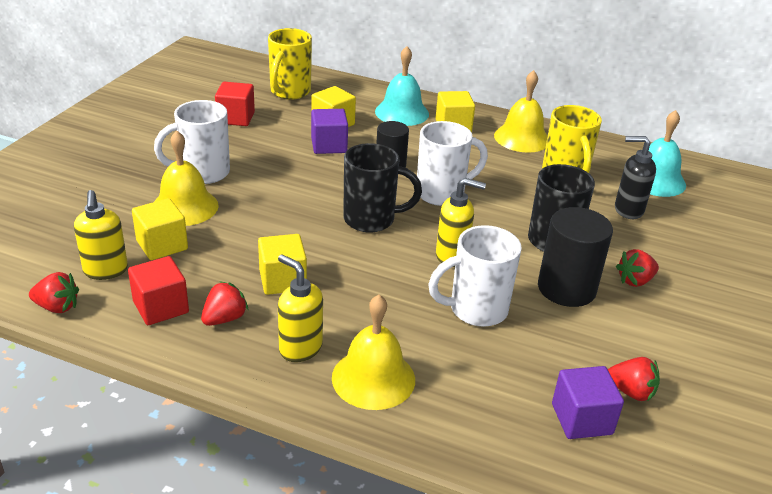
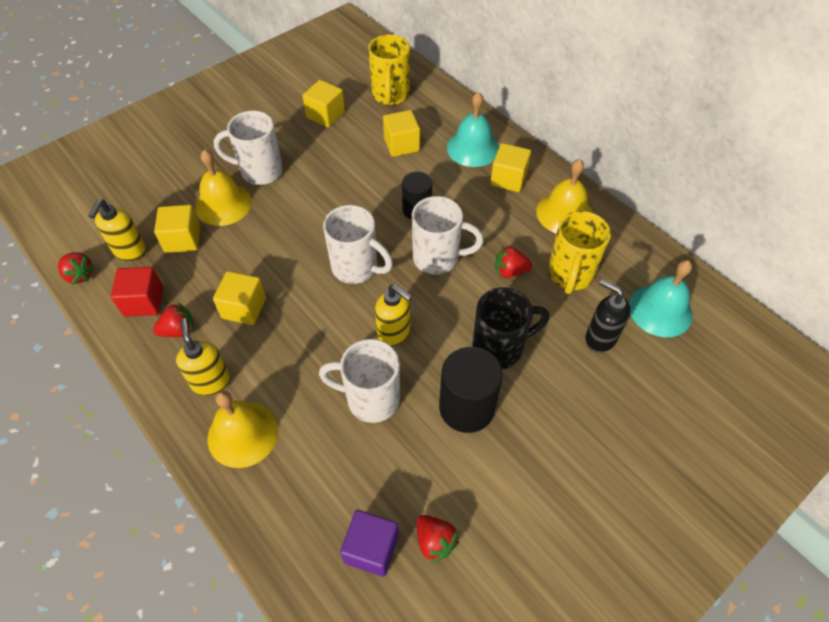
camera: 30 degrees right, 20 degrees up
(236, 118) = (325, 115): red cube -> yellow cube
(289, 92) = (390, 95): yellow mug -> yellow mug turned 45 degrees counterclockwise
(329, 145) = (380, 170): purple cube -> none
(371, 220) = (356, 268): black mug -> white mug
(635, 281) = (537, 424): red strawberry -> red strawberry (510, 271)

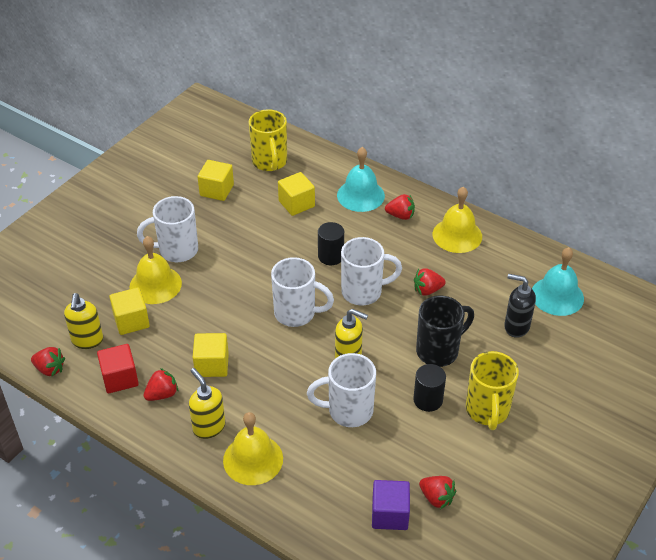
camera: 15 degrees left, 10 degrees down
(466, 407) = (428, 400): black cylinder -> black cylinder, size x0.64
(508, 179) = (400, 215): yellow cube -> red strawberry
(570, 275) = (477, 283): yellow mug -> yellow mug (487, 411)

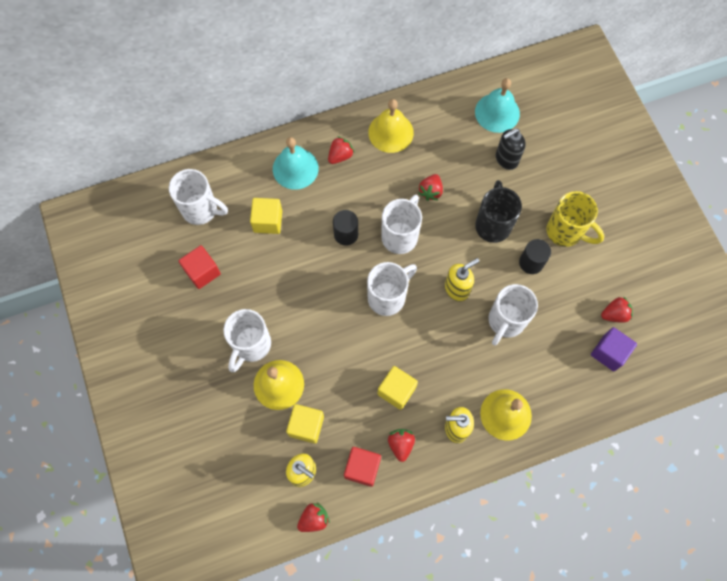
camera: 55 degrees left, 25 degrees up
(216, 190) = (202, 272): yellow cube -> red cube
(270, 162) = (201, 210): yellow mug -> white mug

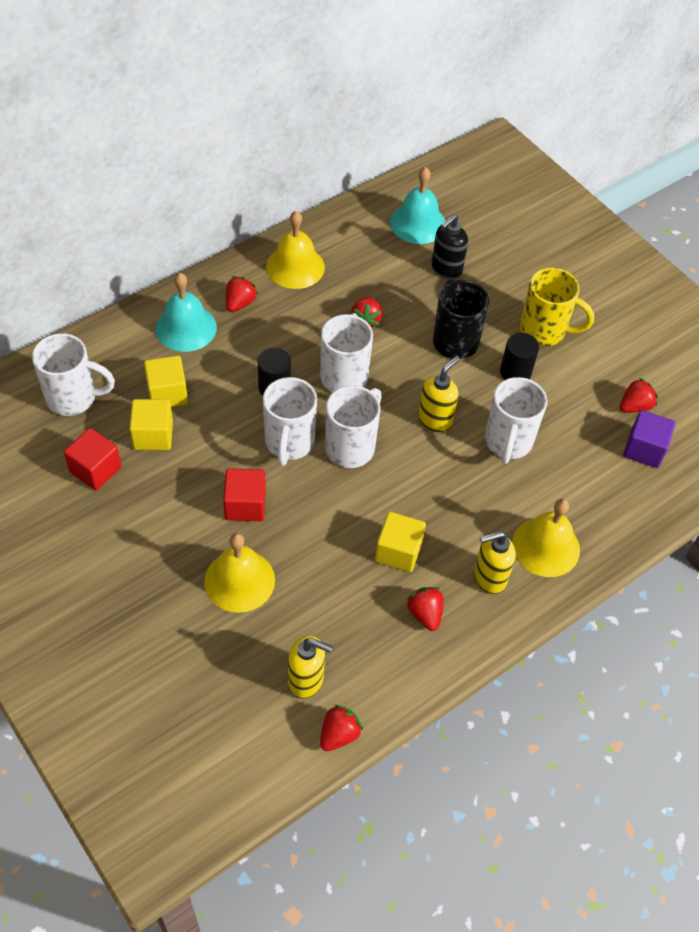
camera: 20 degrees left, 15 degrees down
(251, 345) = (188, 542): white mug -> white mug (289, 443)
(306, 426) = (292, 622): yellow cube -> yellow cube (153, 435)
(362, 468) = (384, 654): red cube -> red cube (245, 505)

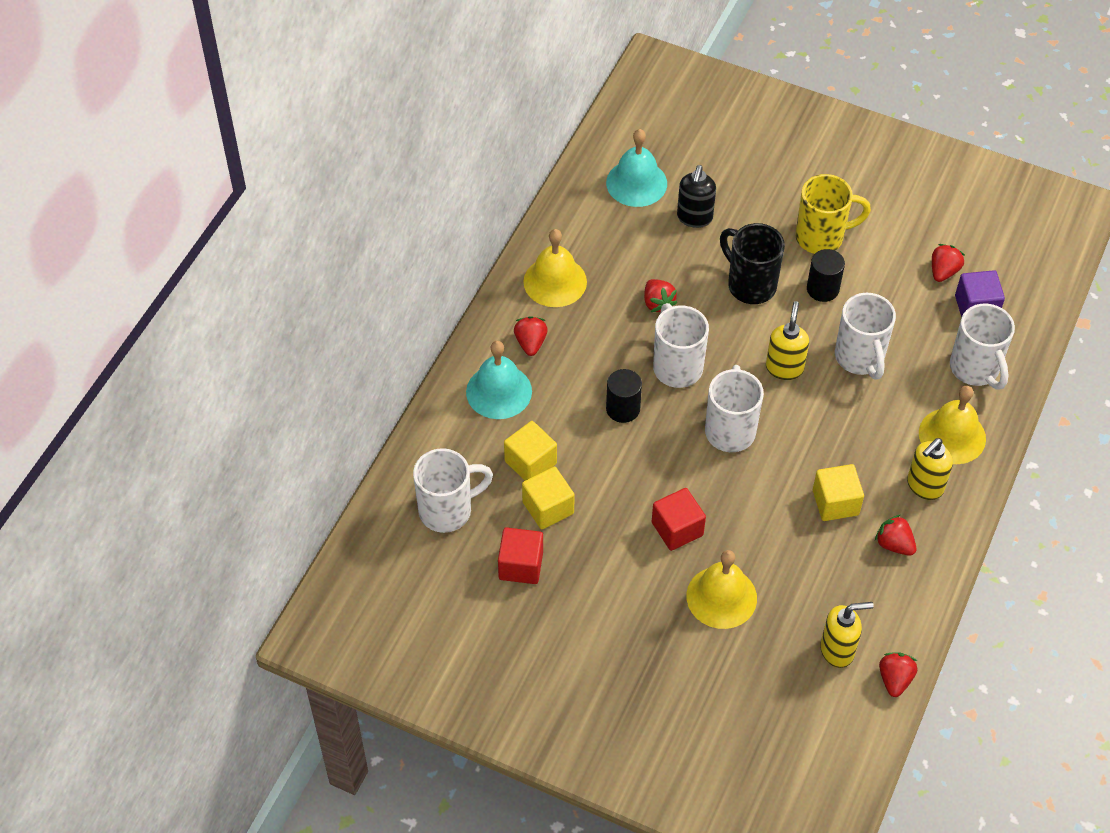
camera: 25 degrees left, 0 degrees up
(289, 443) = (674, 454): white mug -> white mug (975, 369)

